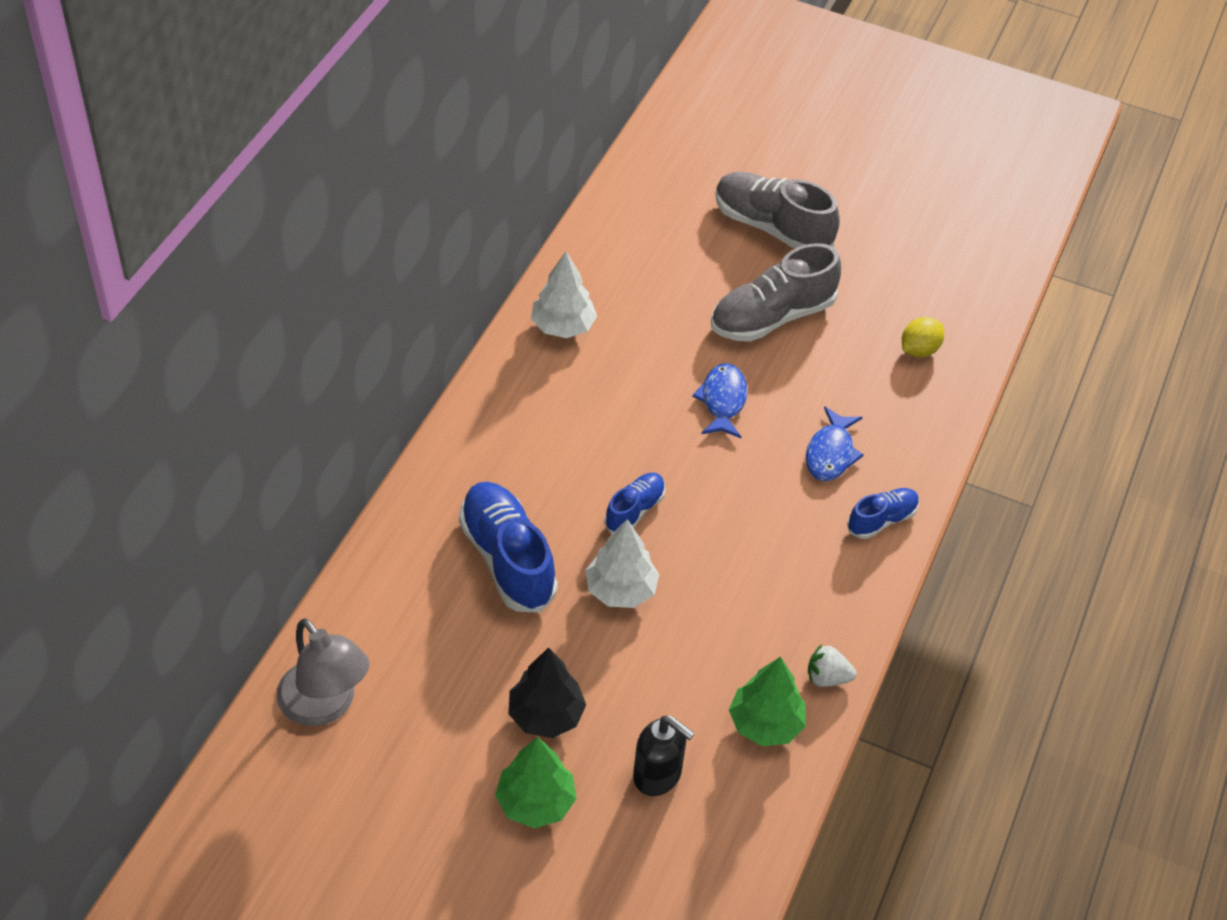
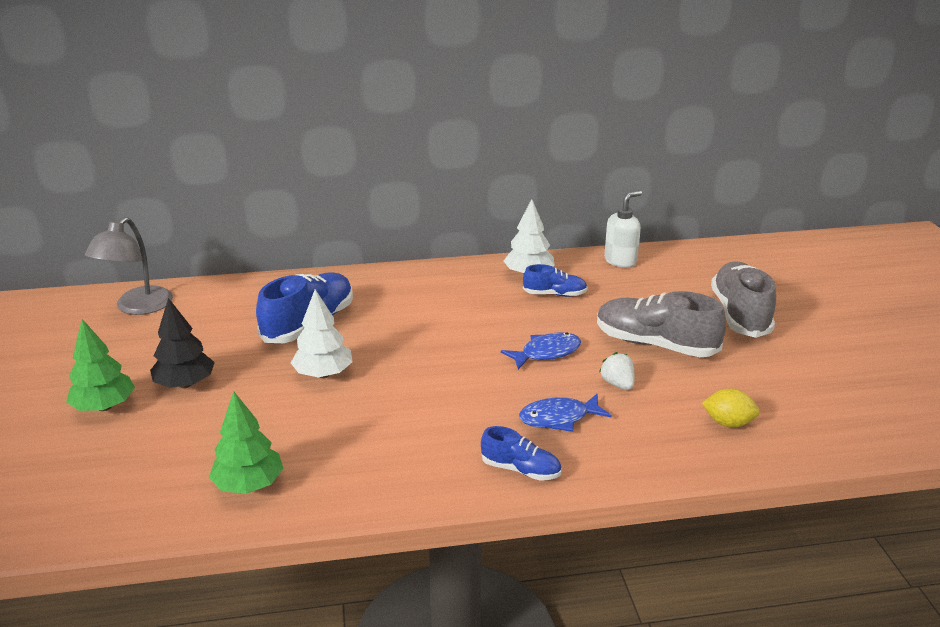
camera: 60 degrees right, 20 degrees down
(600, 241) = (620, 261): none -> white soap dispenser
(634, 510) = (401, 354): blue shoe -> blue shoe (554, 294)
(658, 775) = (161, 450): black soap dispenser -> none
(827, 678) = (323, 501): white strawberry -> white strawberry (617, 384)

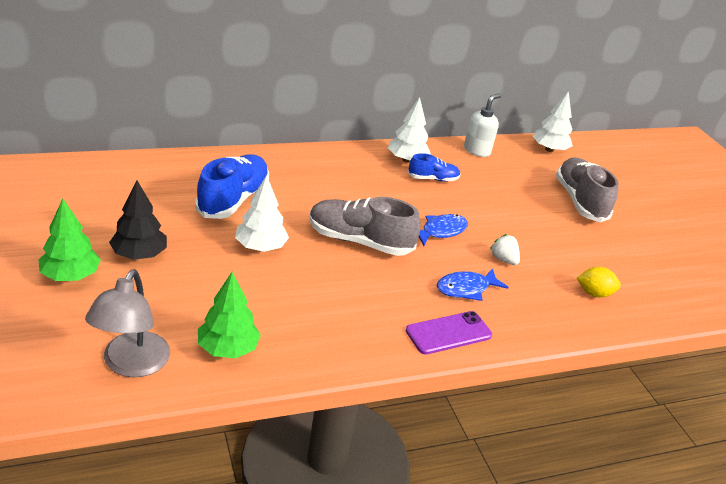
camera: 15 degrees left, 5 degrees up
(137, 307) = (68, 179): grey lamp -> grey lamp (131, 365)
(520, 469) = (448, 333): blue shoe -> purple phone
(655, 344) = (523, 226): grey shoe -> grey shoe (359, 241)
(716, 256) = (549, 149): none -> white tree

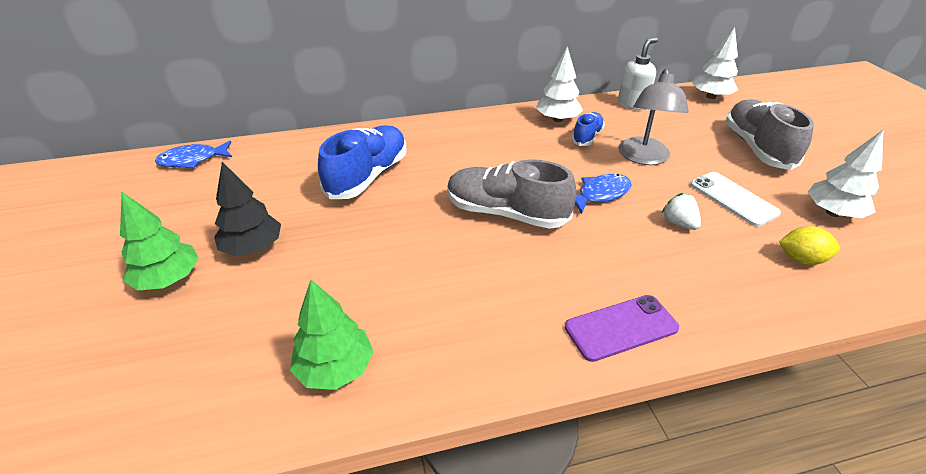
camera: 10 degrees right, 5 degrees up
(131, 365) = (208, 400): grey lamp -> grey lamp (643, 158)
(260, 247) = (392, 228): white tree -> white tree (833, 213)
(433, 179) = (587, 137): blue shoe -> blue shoe turned 60 degrees counterclockwise
(466, 289) = (637, 264): blue fish -> blue fish (193, 160)
(551, 243) = (733, 199): none -> white phone

